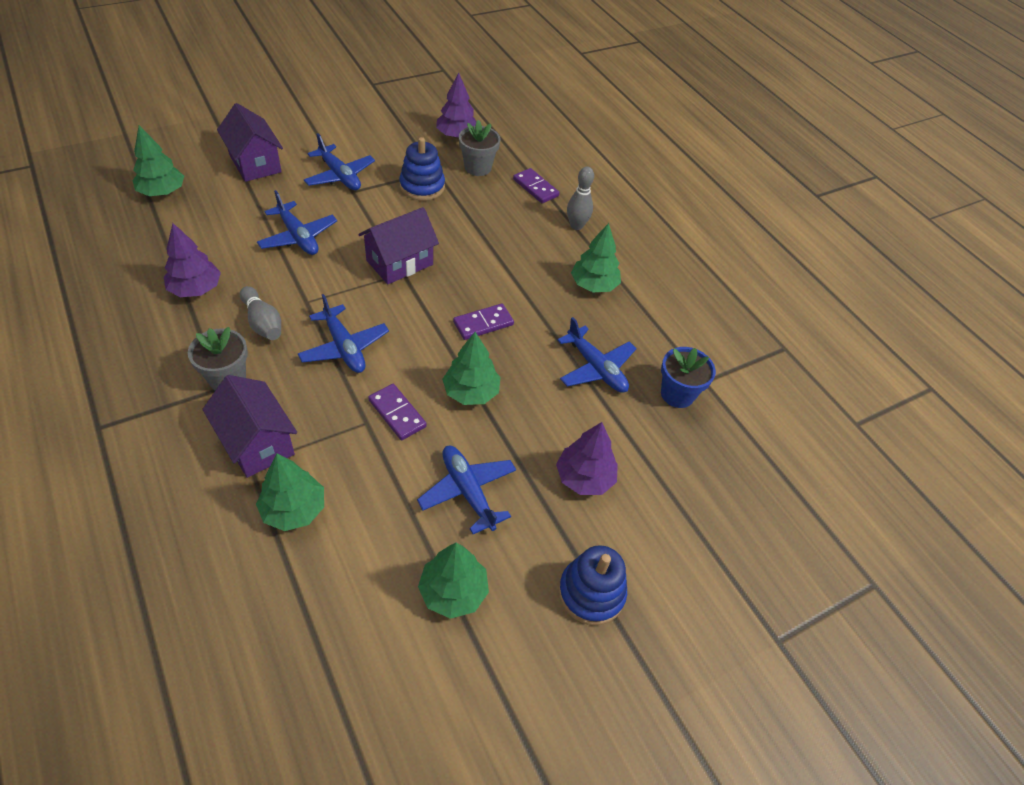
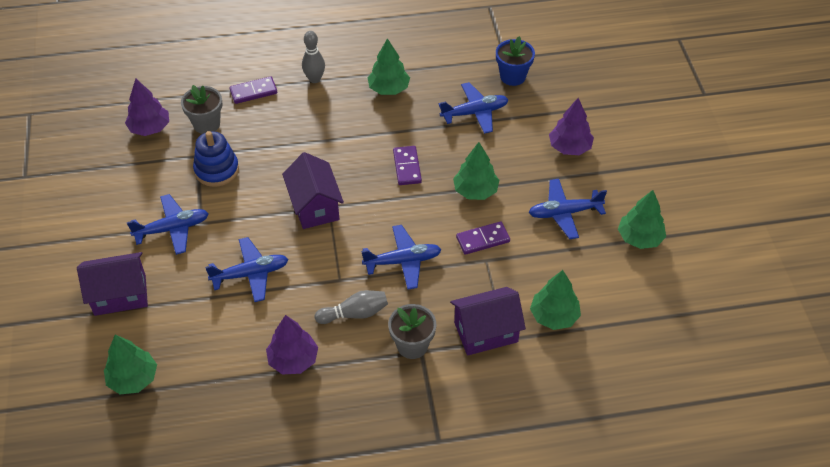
camera: 65 degrees left, 0 degrees up
(591, 593) = (656, 169): blue stacking toy -> none

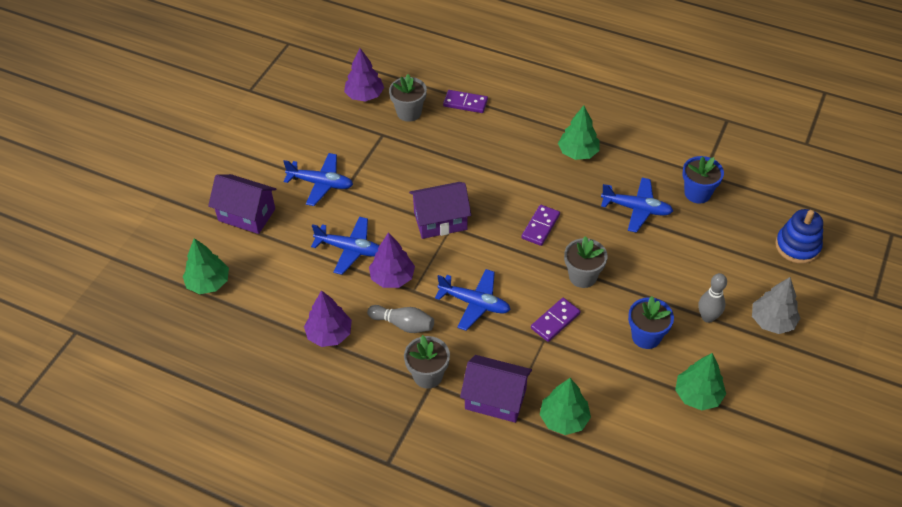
camera: 35 degrees right, 0 degrees up
(217, 170) = (388, 153): blue stacking toy -> blue stacking toy (797, 246)
(314, 79) = (522, 115): grey bowling pin -> grey bowling pin (707, 317)
(315, 206) = (440, 221): purple house -> purple house turned 60 degrees clockwise
(475, 191) = (582, 276): green tree -> grey flower pot
(483, 240) = (555, 321): purple domino -> purple domino turned 60 degrees counterclockwise
(564, 213) = (646, 336): blue plane -> blue flower pot
(569, 147) = (698, 282): purple tree -> purple tree (392, 277)
(648, 150) = (772, 321): none -> grey tree

